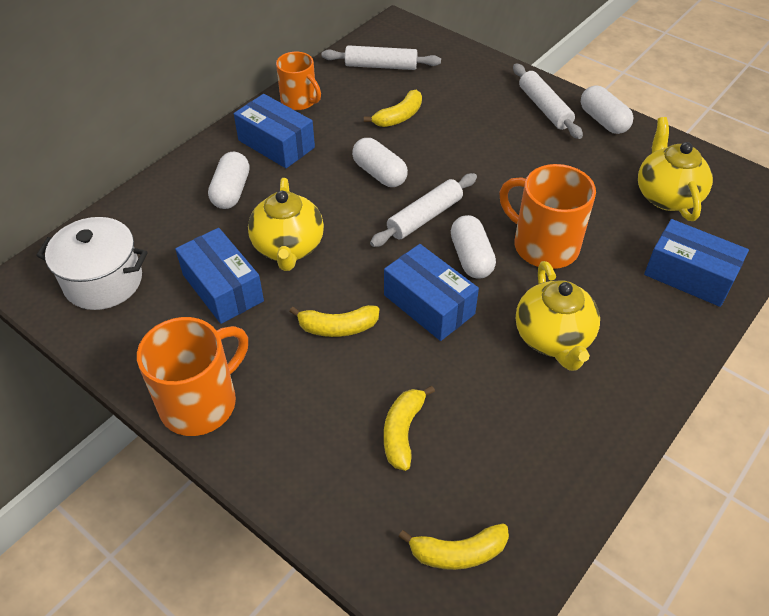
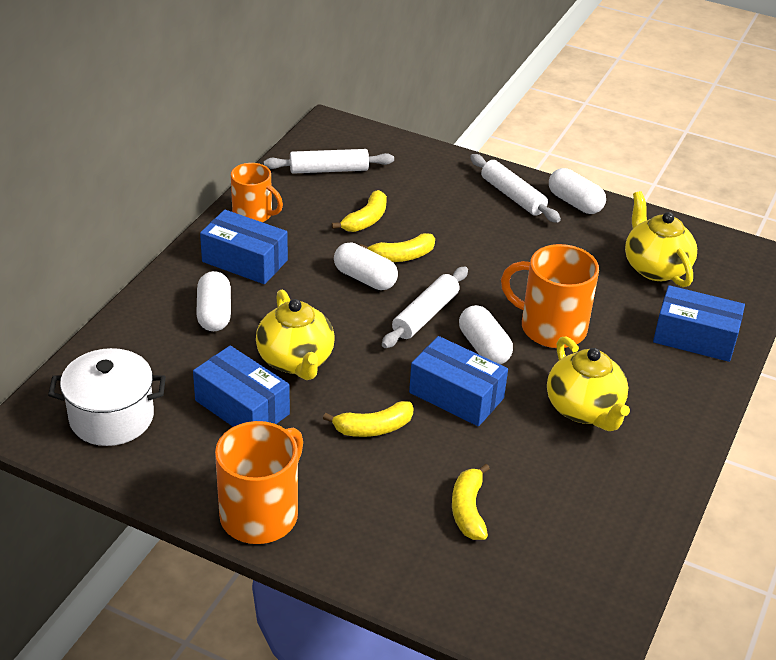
camera: 15 degrees left, 10 degrees down
(458, 552) = (552, 600): yellow banana -> yellow banana (402, 256)

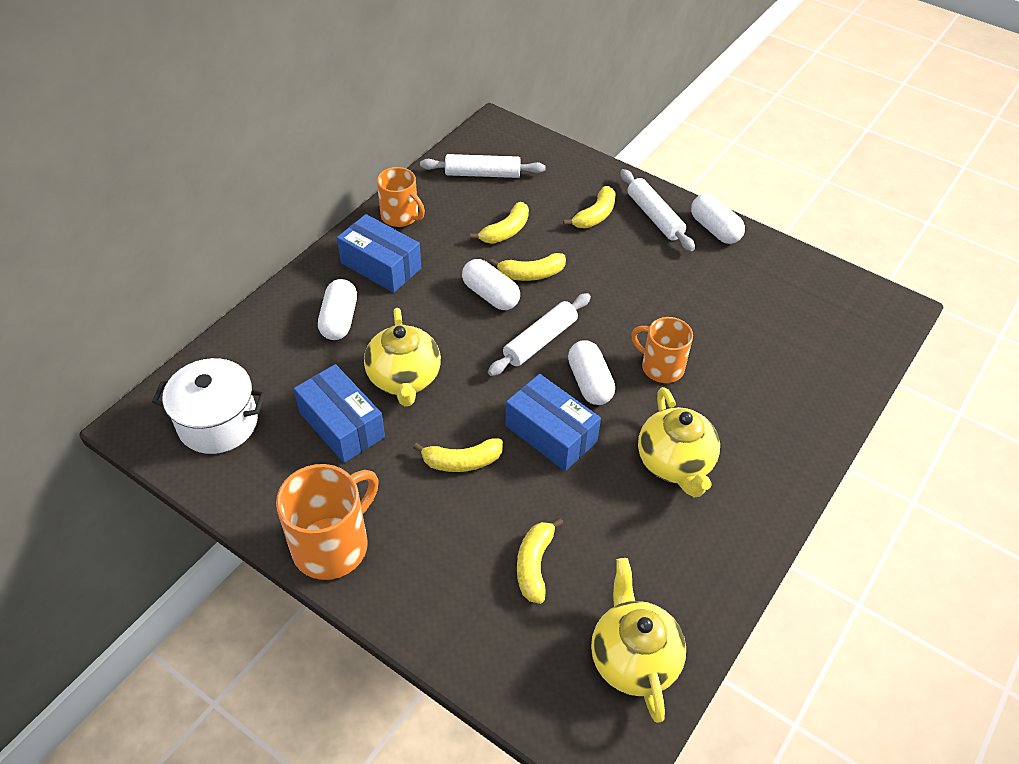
camera: 10 degrees right, 10 degrees up
(453, 199) = (595, 215): none -> yellow banana
(551, 327) = (661, 367): orange mug -> orange mug, size x0.65
(655, 267) = (781, 309): yellow teapot -> yellow teapot (633, 658)
(695, 337) = (805, 392): blue box -> none

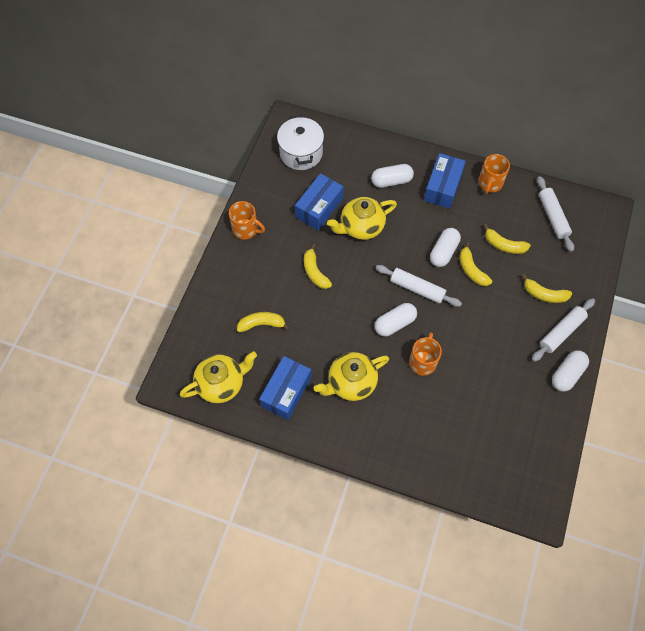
camera: 75 degrees right, 15 degrees up
(332, 545) = (246, 229): orange mug -> orange mug, size x0.65
(550, 434) = (349, 311): blue box -> blue box (286, 392)

